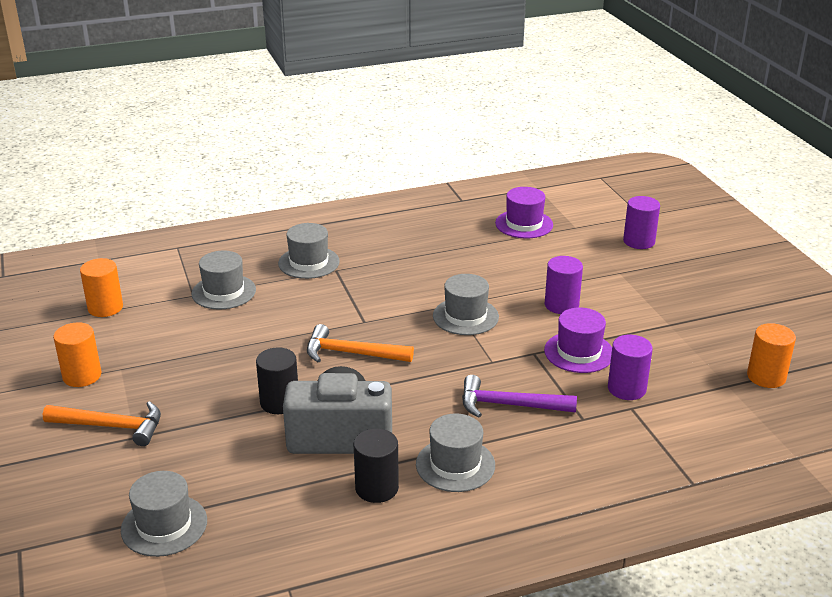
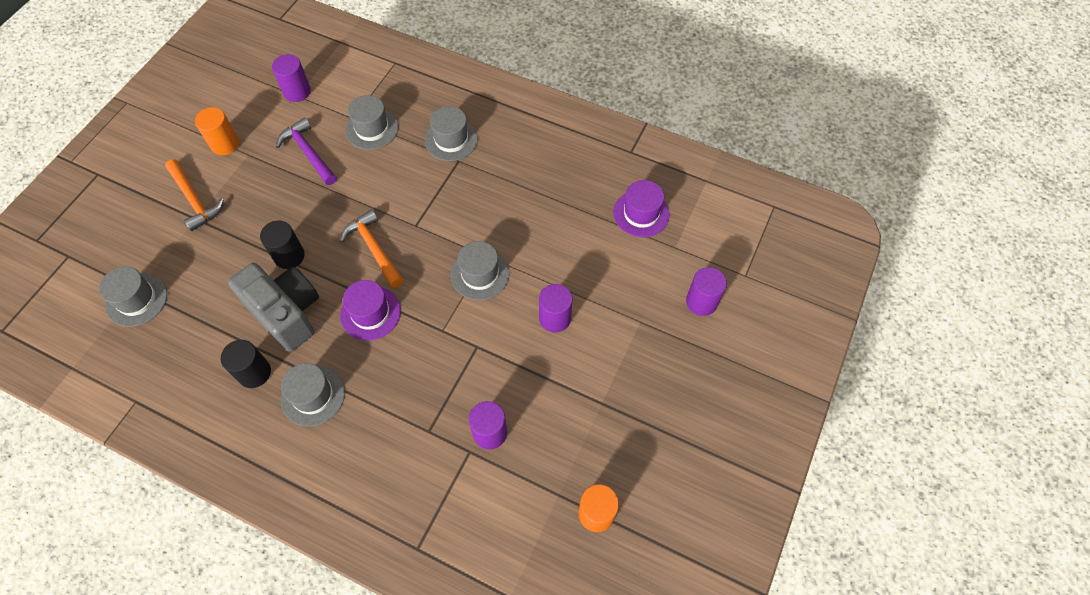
camera: 45 degrees right, 30 degrees up
(105, 308) = (297, 92): orange cylinder -> purple cylinder
(509, 405) = (403, 378): purple hammer -> purple hammer (308, 153)
(579, 352) = (505, 372): purple hat -> purple hat (370, 313)

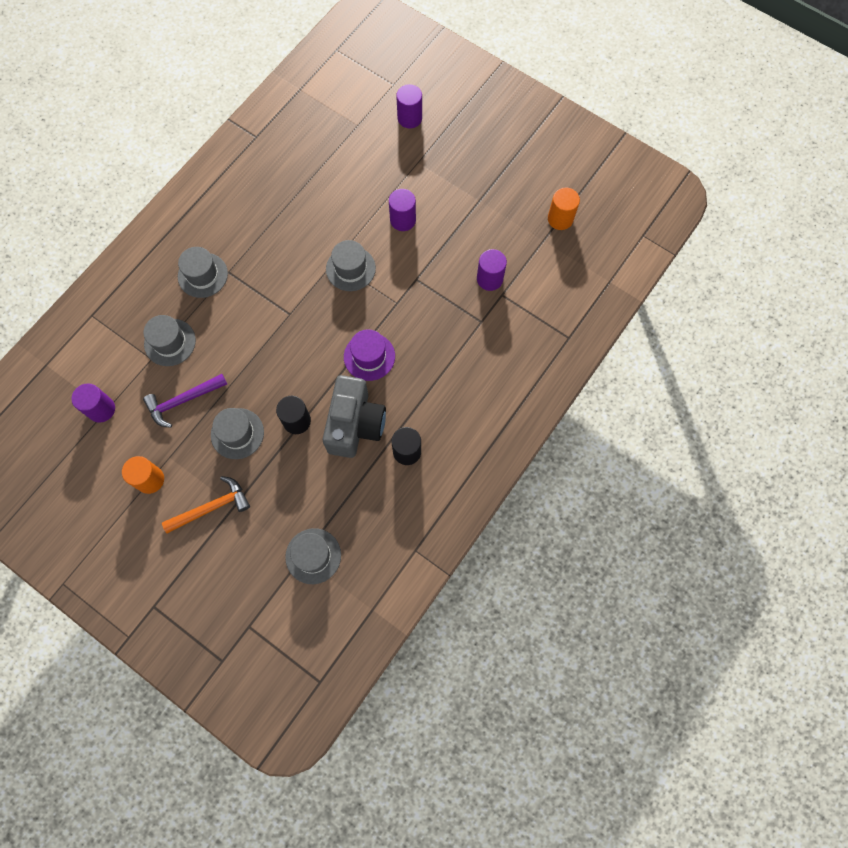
camera: 80 degrees left, 10 degrees up
(286, 313) = (355, 424): grey camera -> grey camera turned 135 degrees clockwise
(313, 396) = (436, 405): grey hat -> grey hat (237, 433)
(374, 249) = (306, 349): orange hammer -> none
(641, 213) = (320, 141): purple hat -> none

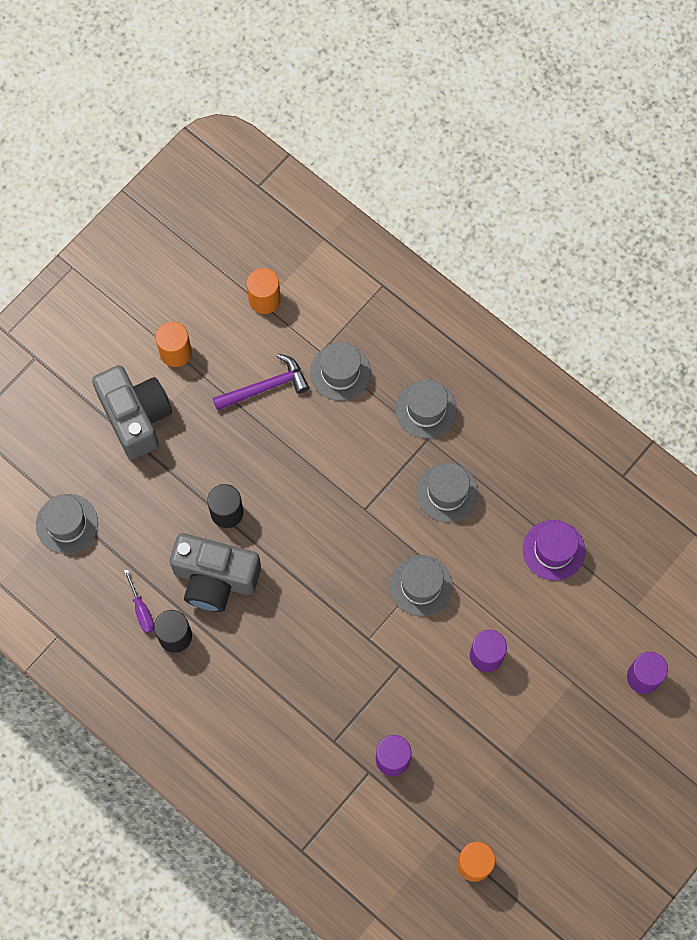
camera: 95 degrees right, 0 degrees up
(101, 409) = (264, 299): purple cylinder -> orange cylinder
(183, 401) = (265, 387): purple hammer -> purple hammer turned 90 degrees clockwise
(211, 507) = (136, 417): orange hammer -> grey camera
(237, 433) = (219, 446): grey hat -> grey hat (447, 492)
(369, 356) = (300, 600): purple hat -> purple hat (553, 550)
(386, 482) = (141, 610): none -> purple screwdriver

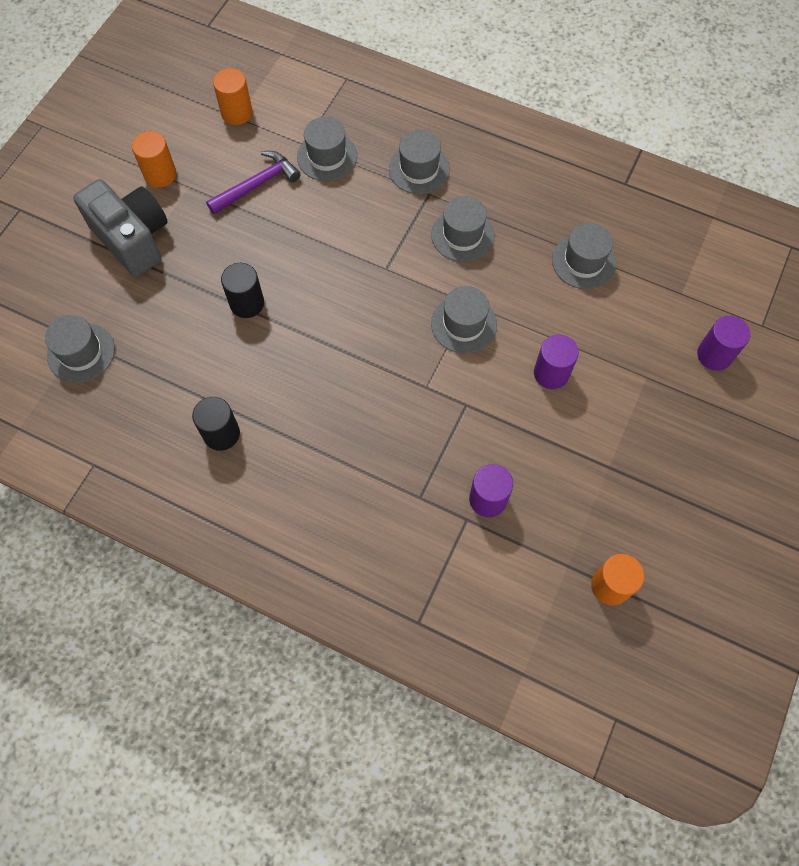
camera: 15 degrees left, 5 degrees down
(141, 610) = (179, 417): purple screwdriver -> none
(215, 578) = (250, 368): grey camera -> none
(553, 550) = (583, 261): purple hat -> grey hat

